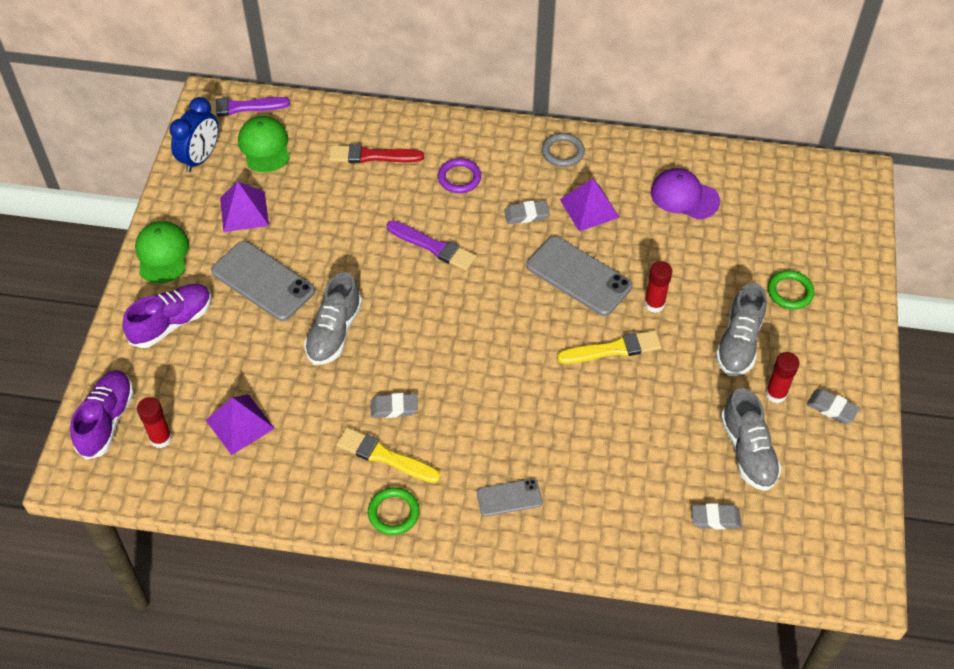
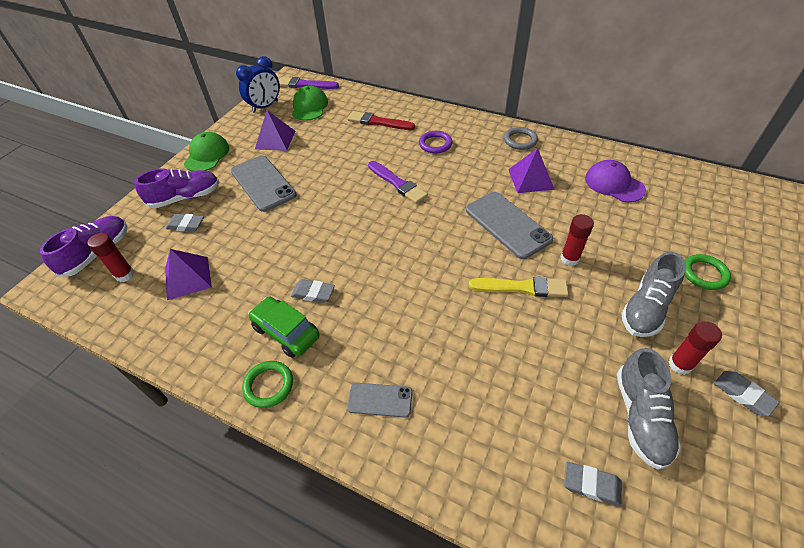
camera: 20 degrees right, 5 degrees down
(334, 332) = (295, 226): grey shoe -> none
(385, 456) = (286, 332): yellow brush -> green car
(526, 214) = (478, 175): grey eraser -> grey eraser (186, 225)

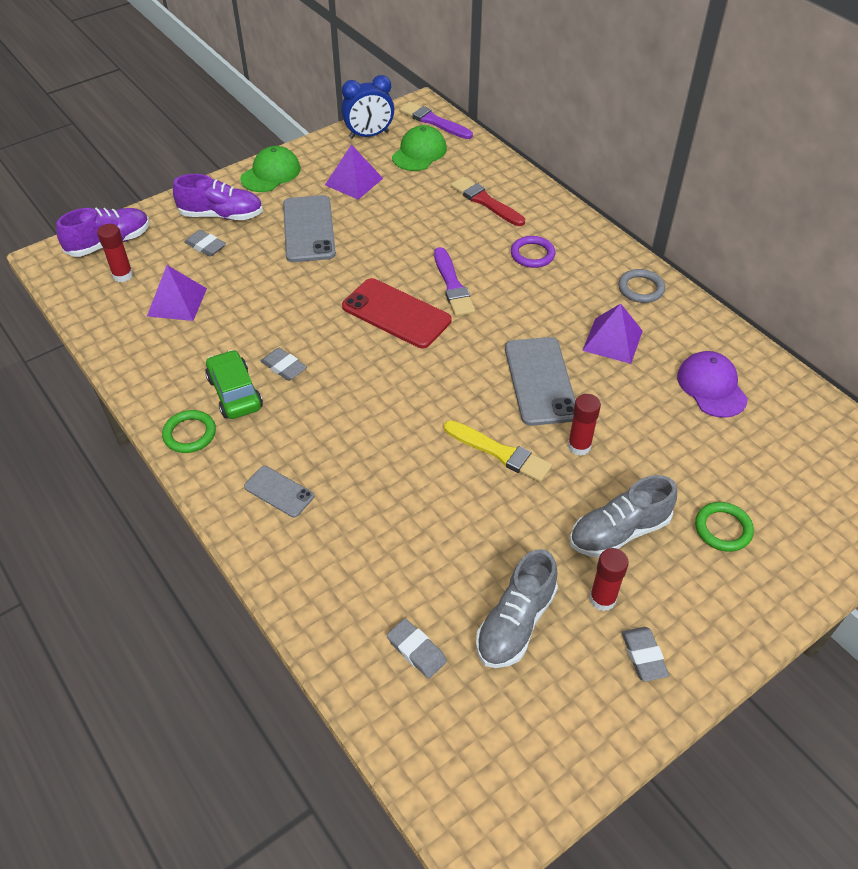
camera: 25 degrees right, 0 degrees up
(372, 218) = (396, 313): none -> red phone

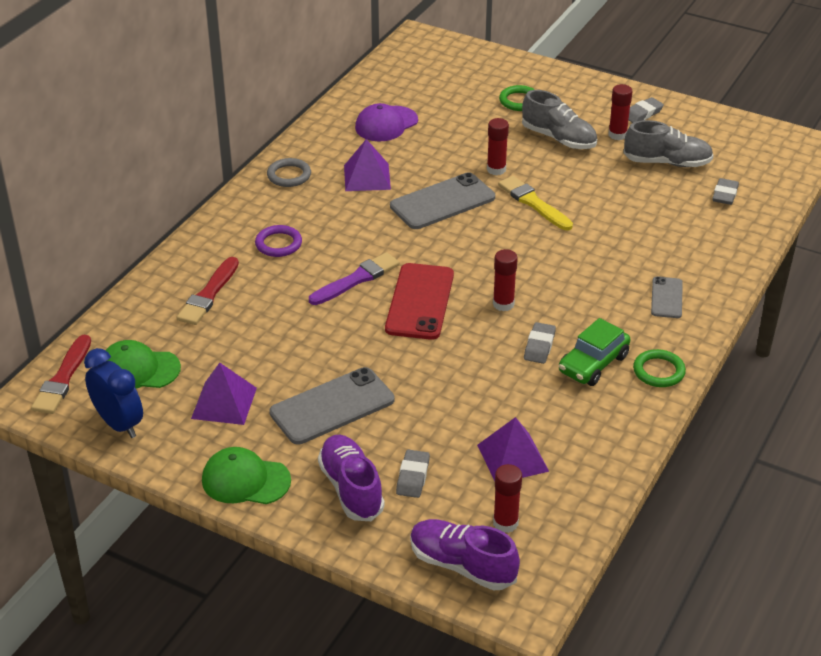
camera: 115 degrees left, 10 degrees down
(355, 365) = (503, 304): none -> red glue stick
(433, 121) = (63, 378): purple brush -> red brush
(500, 452) = (533, 203): yellow brush -> yellow brush turned 45 degrees counterclockwise

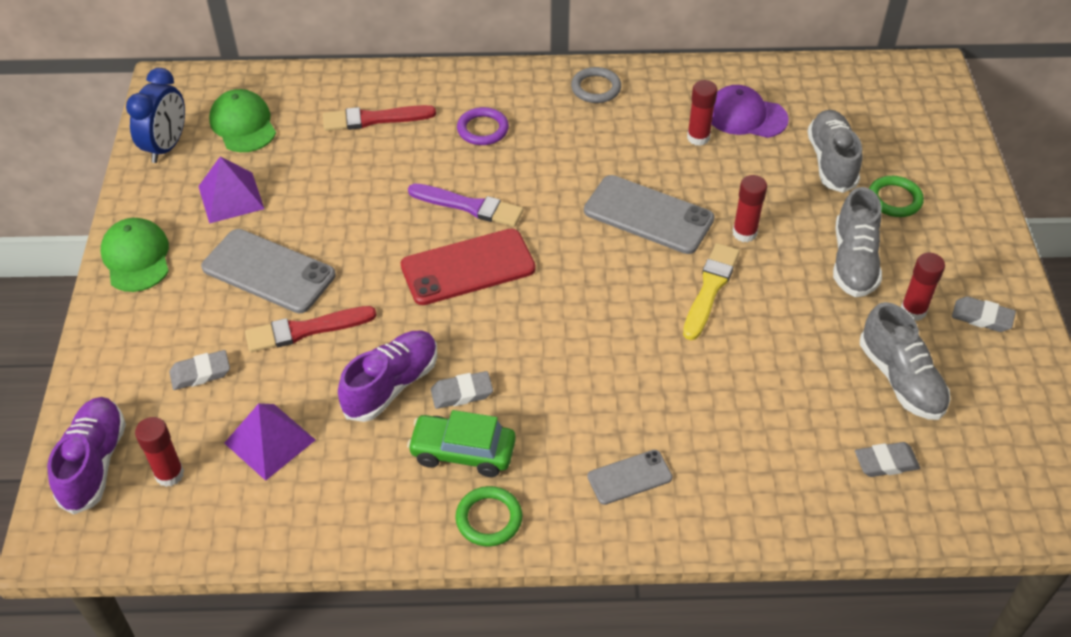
camera: 60 degrees right, 10 degrees up
(63, 378) = (205, 87): red brush -> red brush (306, 330)
(351, 488) = (161, 335): purple shoe -> purple shoe (391, 385)
(367, 177) = (641, 142): purple pyramid -> none
(463, 109) = (831, 162): none -> grey shoe
(503, 304) = (511, 335): red glue stick -> red glue stick (698, 137)

